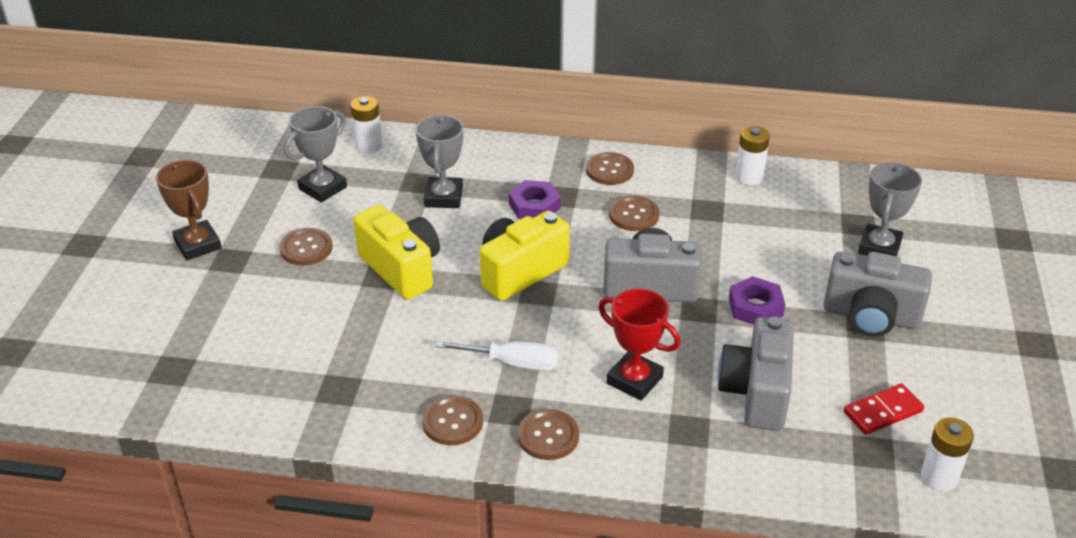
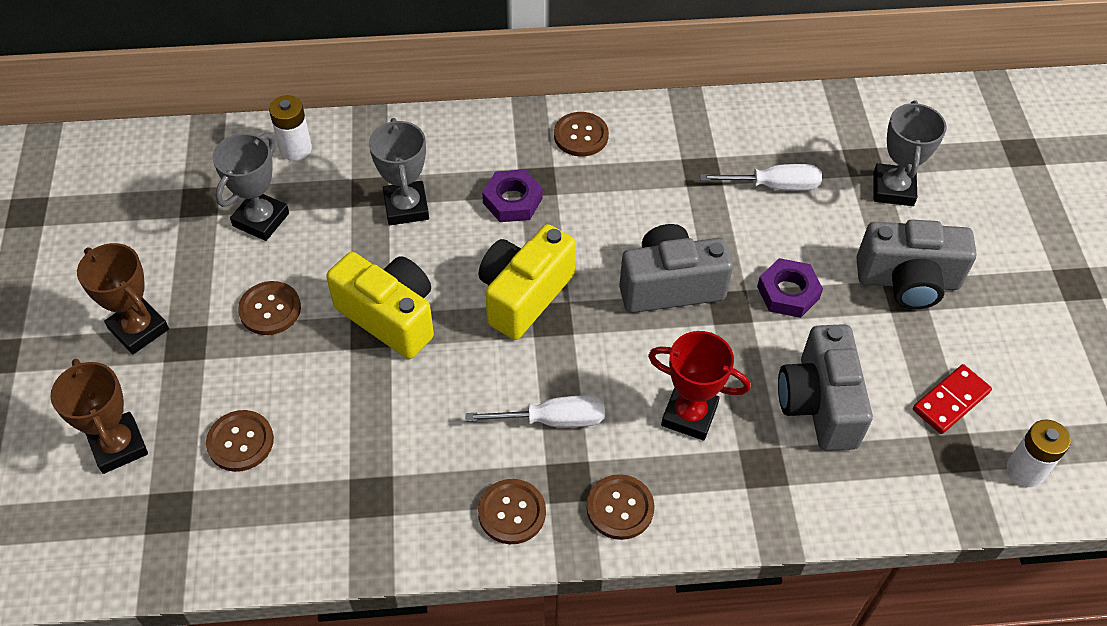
camera: 15 degrees left, 15 degrees up
(150, 319) = (118, 446): none -> brown trophy
(633, 215) = (625, 193): brown button -> brown button (240, 442)
(749, 177) = (733, 118): white battery -> none
(769, 229) = (773, 186): none -> white screwdriver

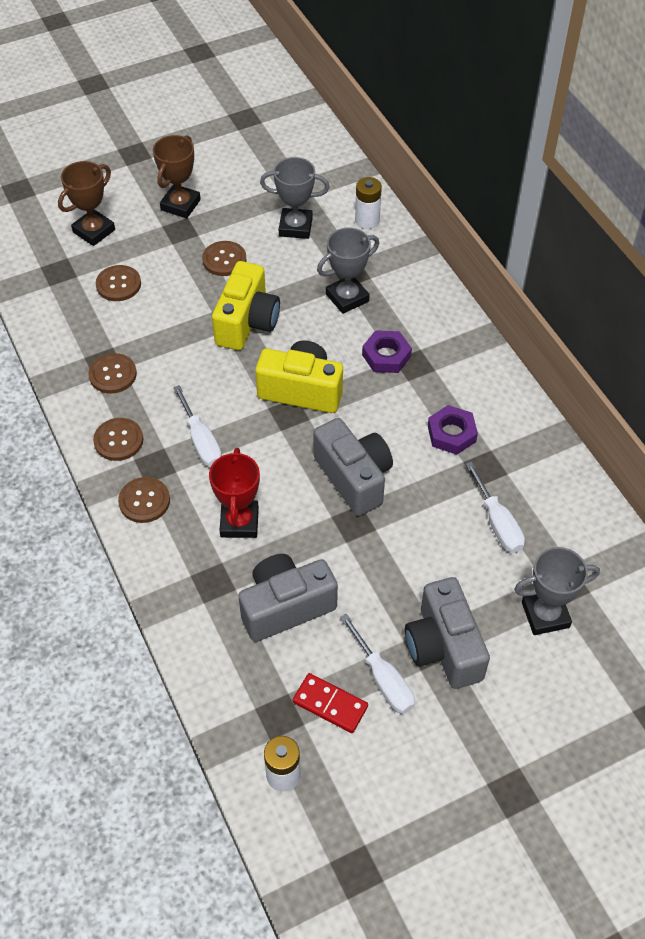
camera: 70 degrees right, 0 degrees up
(581, 136) = (476, 377): brown button -> brown button (113, 374)
(788, 292) = (387, 560): purple nut -> purple nut (451, 433)
(931, 344) = (383, 679): none -> white screwdriver

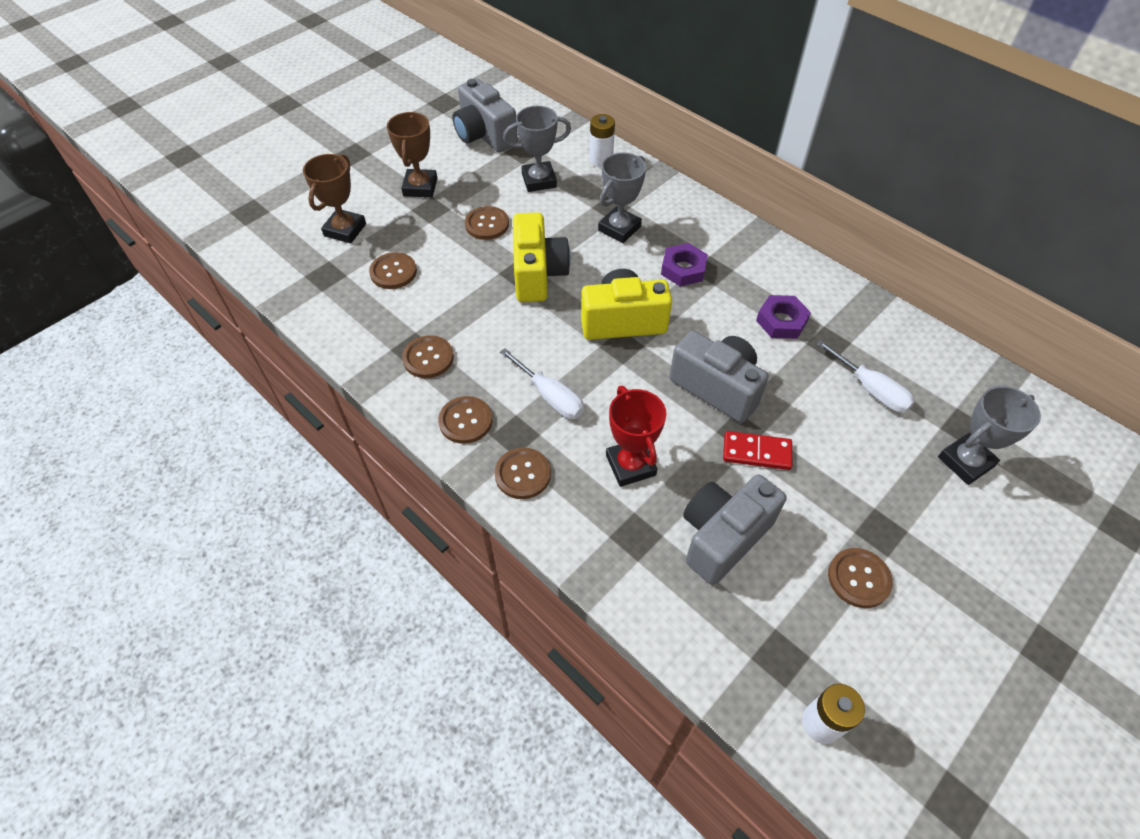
camera: 20 degrees left, 0 degrees up
(330, 704) = (823, 625): red domino -> red domino (756, 452)
(383, 679) = (858, 578): white screwdriver -> brown button
(443, 647) = (895, 525): grey camera -> grey camera (484, 135)

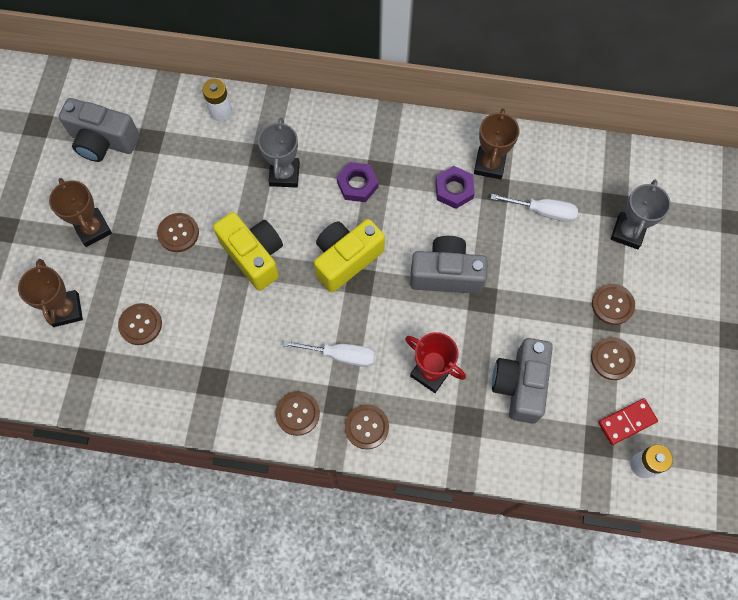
camera: 35 degrees left, 15 degrees up
(428, 358) = (230, 381): brown button -> brown button (612, 304)
(539, 180) = (186, 163): grey trophy -> none
(756, 452) = (502, 309): red domino -> red domino (627, 422)
(837, 319) = (489, 164): none -> brown trophy

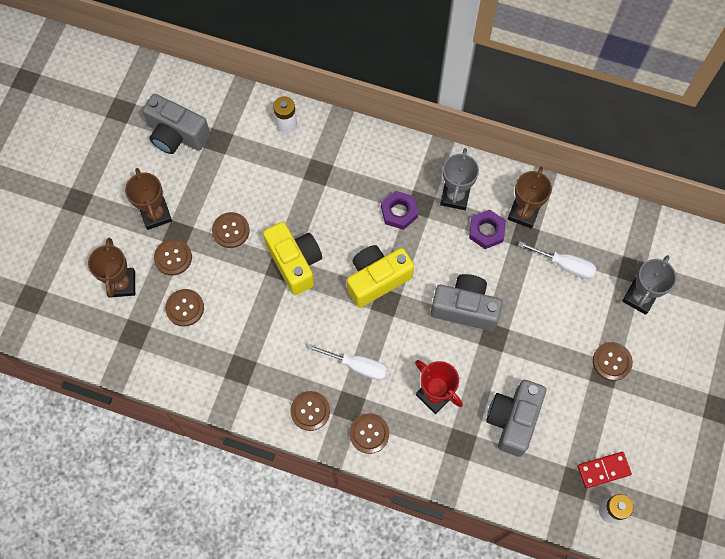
camera: 10 degrees right, 0 degrees up
(284, 174) = (334, 192): grey trophy -> grey trophy (455, 196)
(612, 359) = (601, 411): brown button -> brown button (173, 257)

